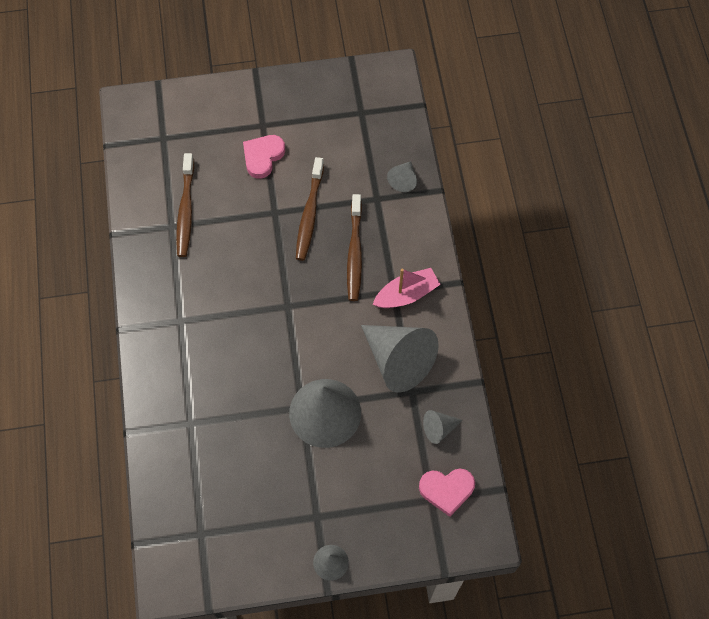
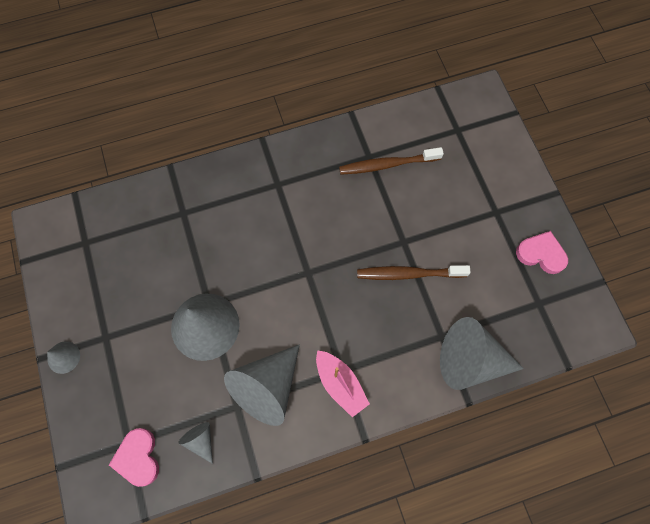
camera: 80 degrees right, 5 degrees up
(263, 157) = (460, 219): pink heart -> pink heart (541, 254)
(354, 253) = (376, 325): brown toothbrush -> none
(403, 180) = (470, 360): grey cone -> grey cone, size x2.15

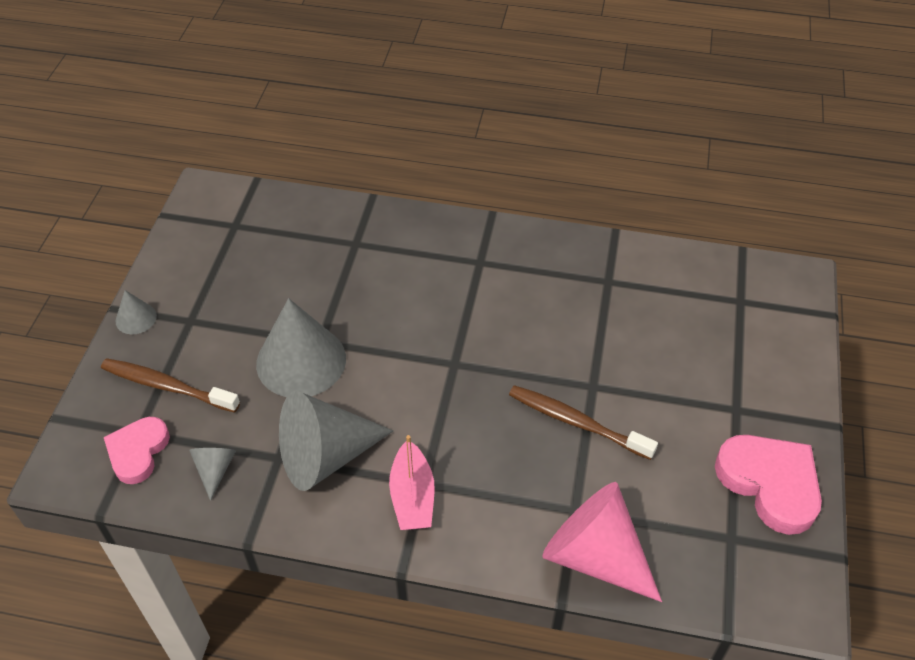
camera: 30 degrees right, 20 degrees down
(387, 165) = (625, 298): brown toothbrush -> brown toothbrush (167, 386)
(470, 360) = (595, 555): grey cone -> pink cone
(541, 254) = (770, 483): pink heart -> pink heart, size x1.53

